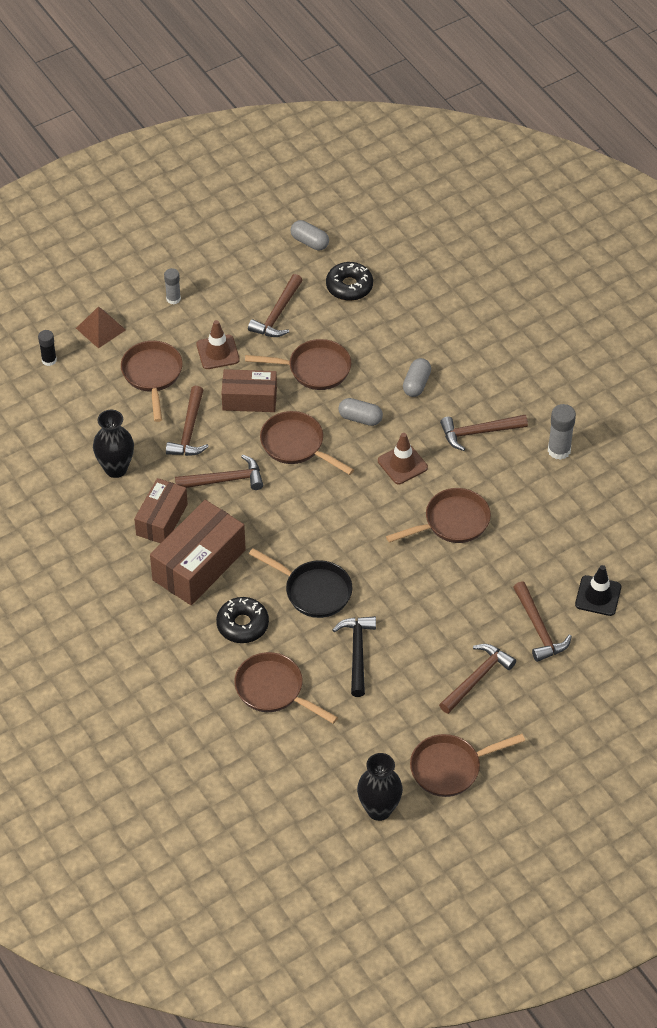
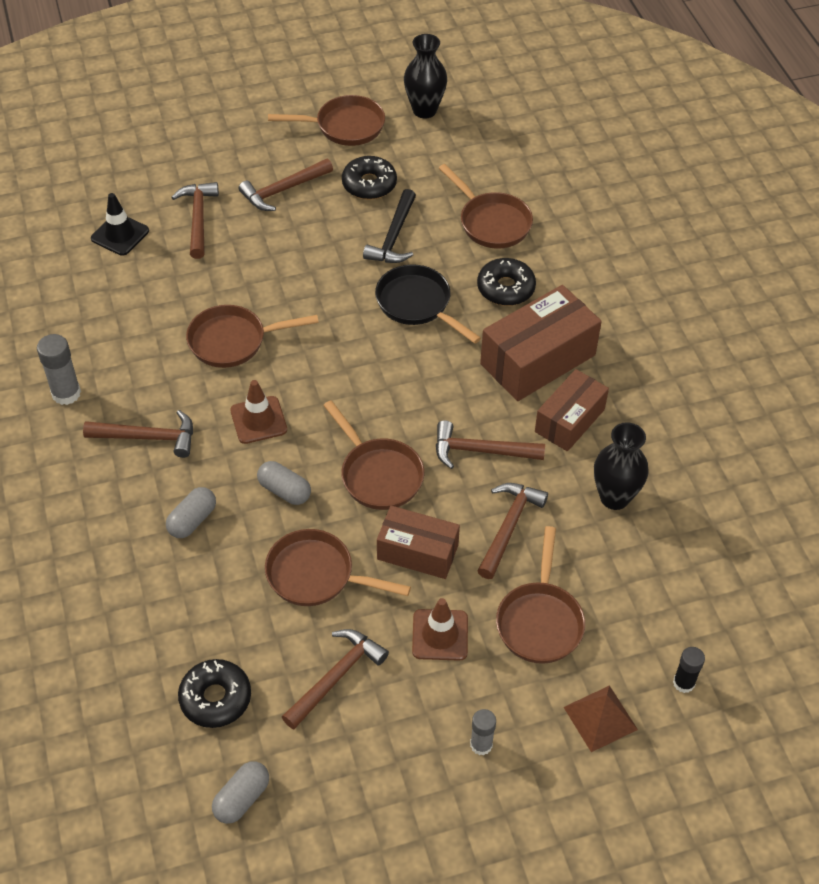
camera: 165 degrees left, 0 degrees up
(309, 242) = (242, 798): grey capsule -> grey capsule turned 75 degrees clockwise
(400, 704) = (369, 184): none -> black donut

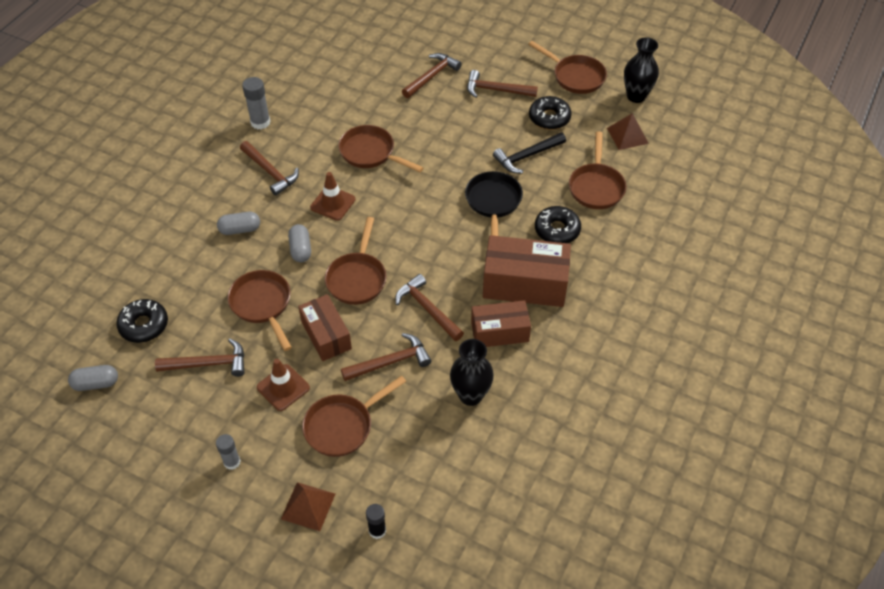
camera: 45 degrees right, 0 degrees up
(120, 235) = (382, 59): black traffic cone -> none
(461, 154) = (627, 135): none -> brown pyramid

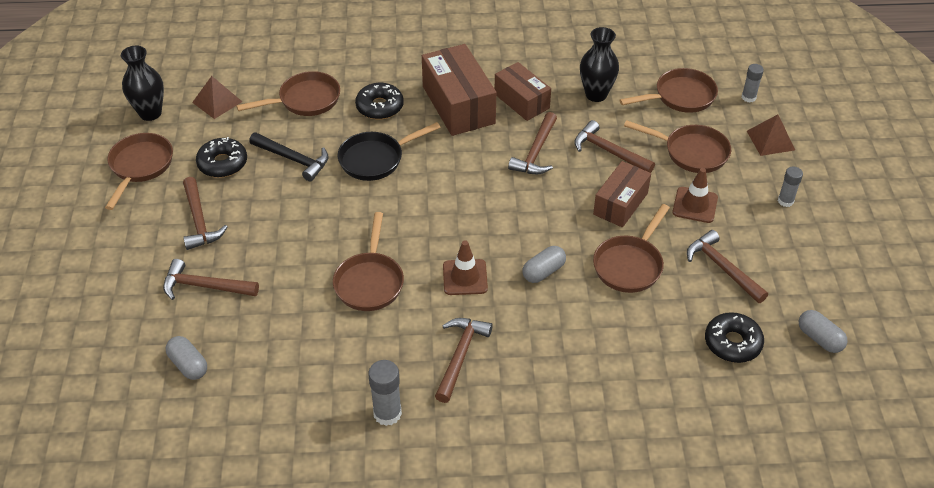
camera: 120 degrees left, 5 degrees down
(240, 229) = (559, 336): grey capsule -> grey capsule (188, 365)
(357, 278) = (542, 213): brown pan -> brown pan (680, 97)
(377, 530) = (748, 97): black glue stick -> grey glue stick

